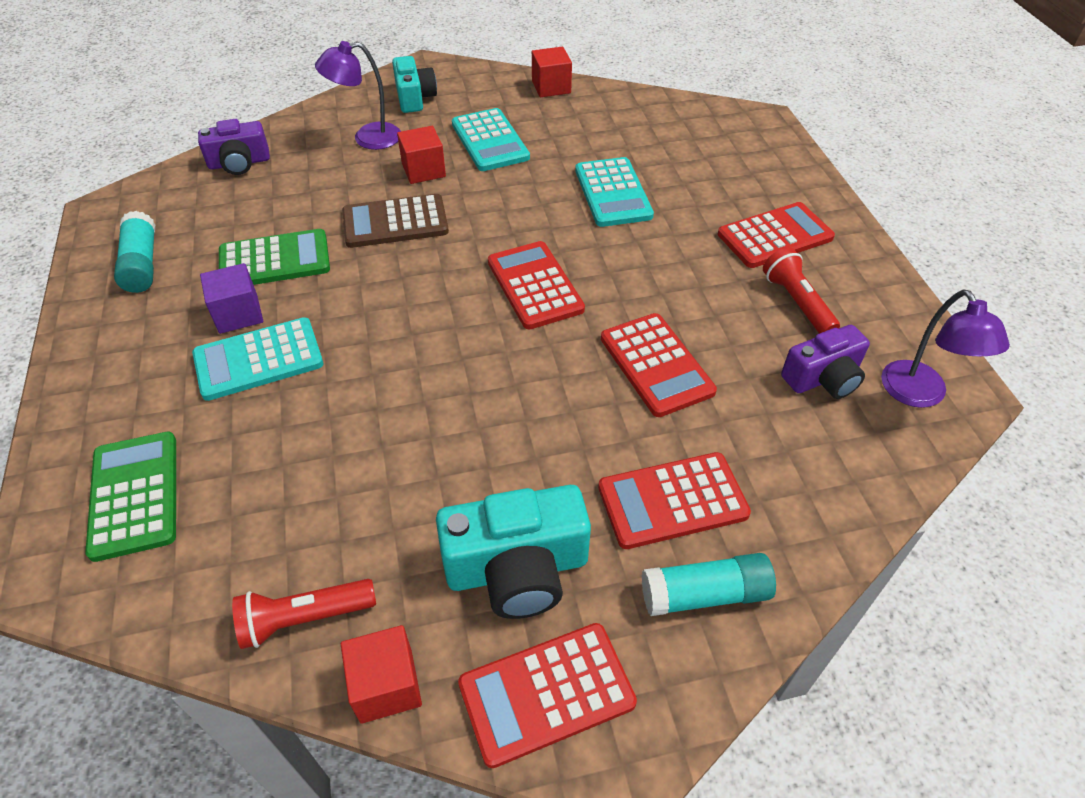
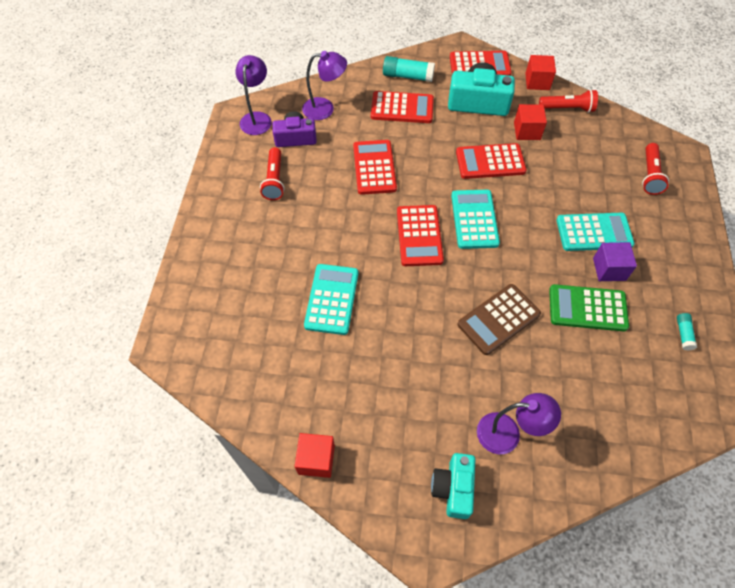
camera: 160 degrees left, 10 degrees up
(135, 495) = (649, 175): green calculator -> red flashlight
(142, 264) = (683, 334): turquoise glue stick -> turquoise glue stick, size x0.55
(239, 163) = (623, 435): purple camera -> none
(395, 222) = (498, 319): brown calculator -> brown calculator turned 135 degrees clockwise
(423, 170) = (466, 372): red cube -> red cube (527, 131)
(490, 141) = (401, 393): turquoise calculator -> turquoise calculator (474, 219)
(775, 236) = (250, 228): red calculator -> red calculator (490, 162)
(819, 452) = (325, 108): none -> purple lamp

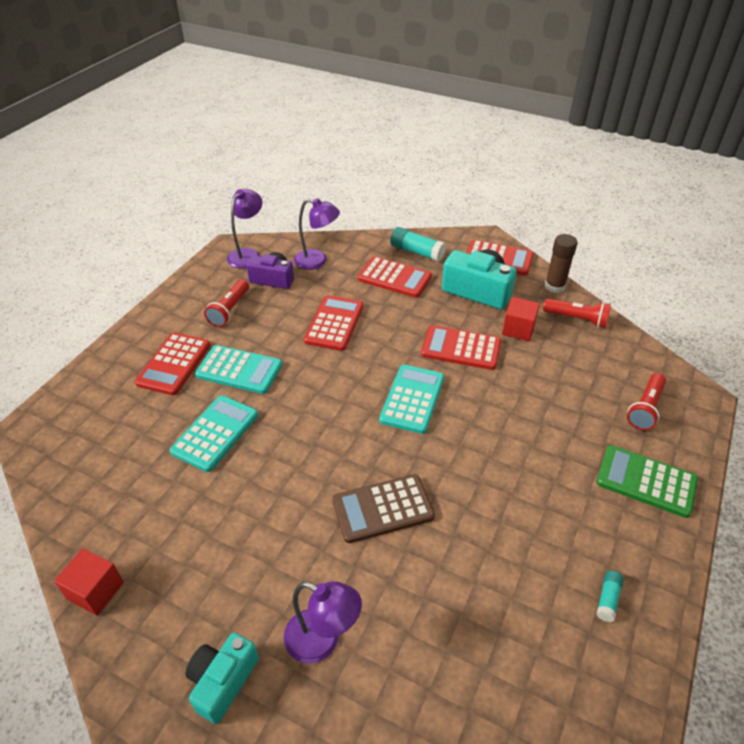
camera: 20 degrees right, 15 degrees down
(419, 236) = (343, 398): red calculator -> red calculator (174, 364)
(537, 82) = (554, 286): red cube -> brown glue stick
(587, 308) = (496, 530): green calculator -> green calculator (646, 481)
(594, 232) = (545, 450): turquoise calculator -> turquoise calculator (239, 370)
(609, 269) = (545, 495): purple cube -> none

